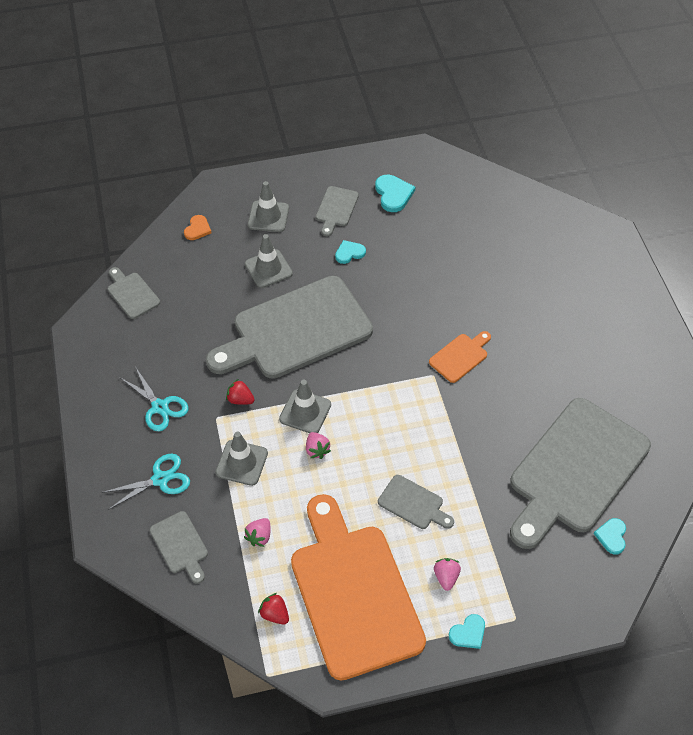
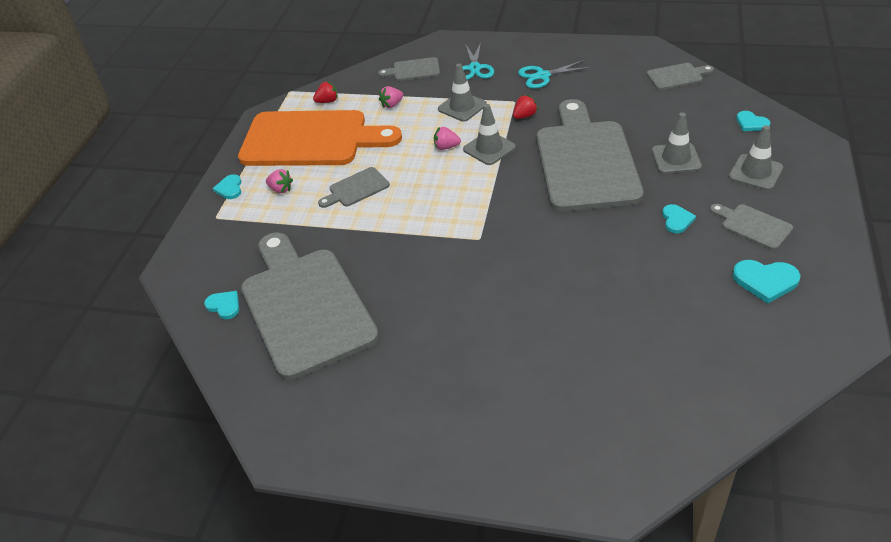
camera: 120 degrees right, 10 degrees down
(197, 229) = (751, 123): orange heart -> turquoise heart
(259, 536) = (392, 105): pink strawberry -> pink strawberry turned 90 degrees counterclockwise
(460, 356) = (490, 265): orange cutting board -> none

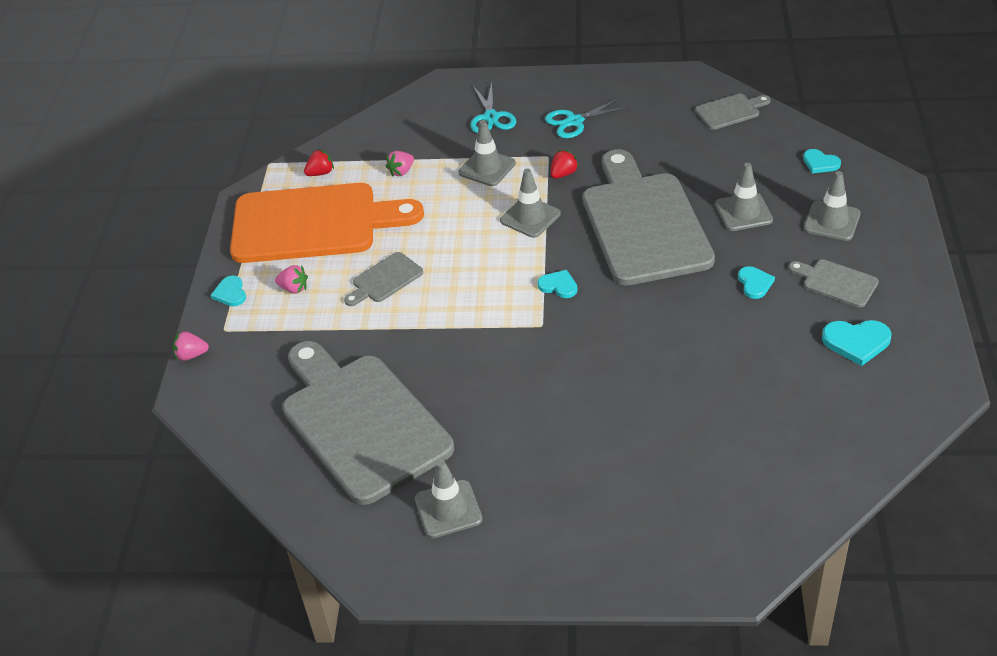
camera: 10 degrees left, 0 degrees up
(224, 305) = (267, 431): turquoise heart -> turquoise heart (558, 286)
(359, 393) = (448, 509): none -> grey traffic cone
(413, 70) = (417, 124): grey cutting board -> none
(446, 147) = (479, 220): pink strawberry -> pink strawberry (191, 355)

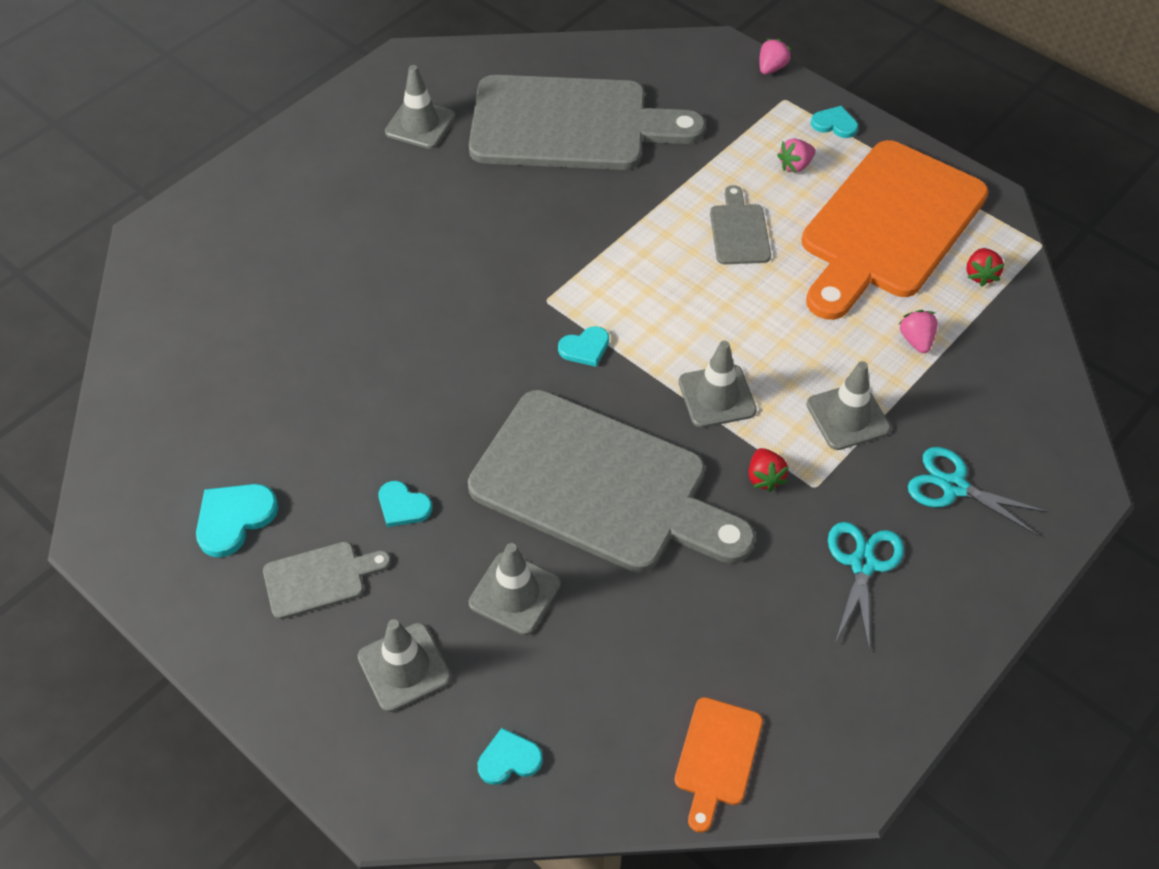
camera: 125 degrees right, 10 degrees up
(730, 111) = (717, 757): grey cutting board -> orange cutting board

